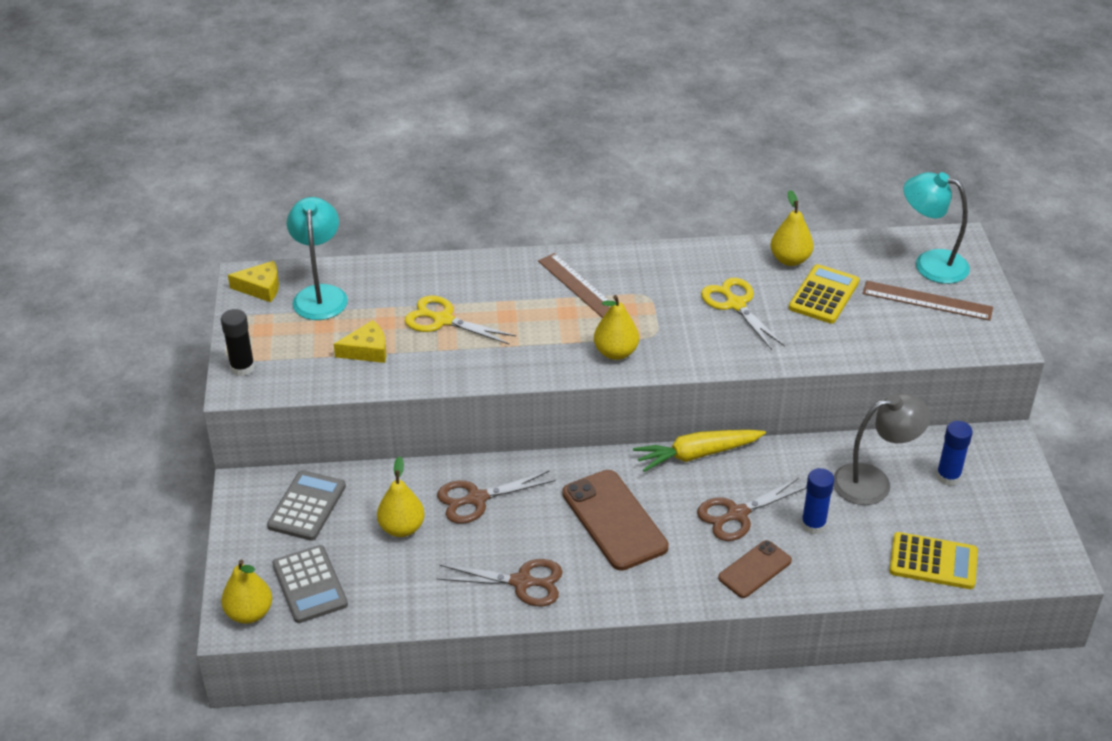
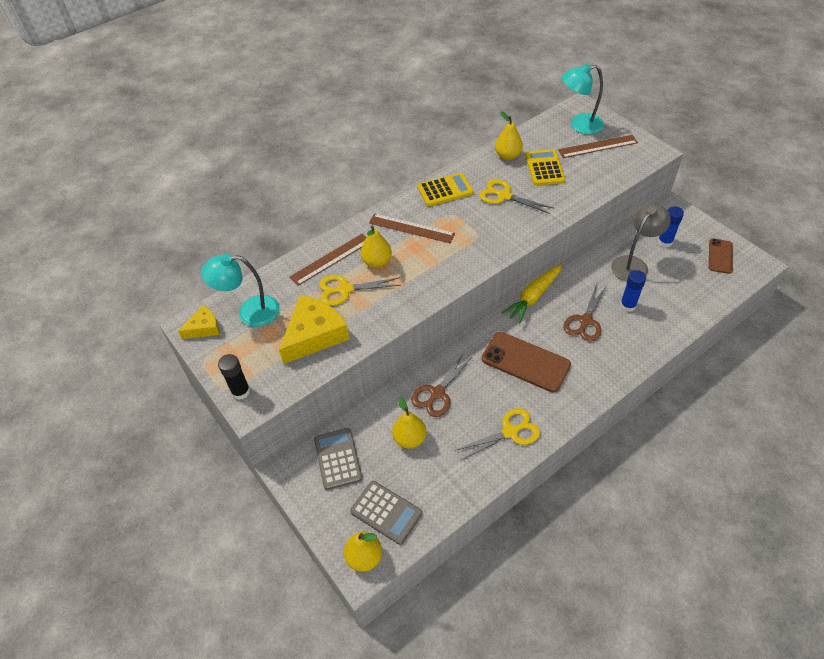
camera: 30 degrees left, 10 degrees up
(320, 295) = (250, 312): turquoise lamp -> turquoise lamp turned 60 degrees counterclockwise
(367, 350) = (314, 335): yellow cheese -> yellow cheese, size x1.82
(457, 280) = (331, 259): none -> brown ruler
(521, 582) = (510, 432): brown scissors -> yellow scissors
(615, 352) = (466, 258): yellow pear -> yellow pear (377, 262)
(755, 569) = (623, 349): brown phone -> brown phone (720, 256)
(933, 561) = (701, 293): yellow calculator -> yellow calculator (445, 190)

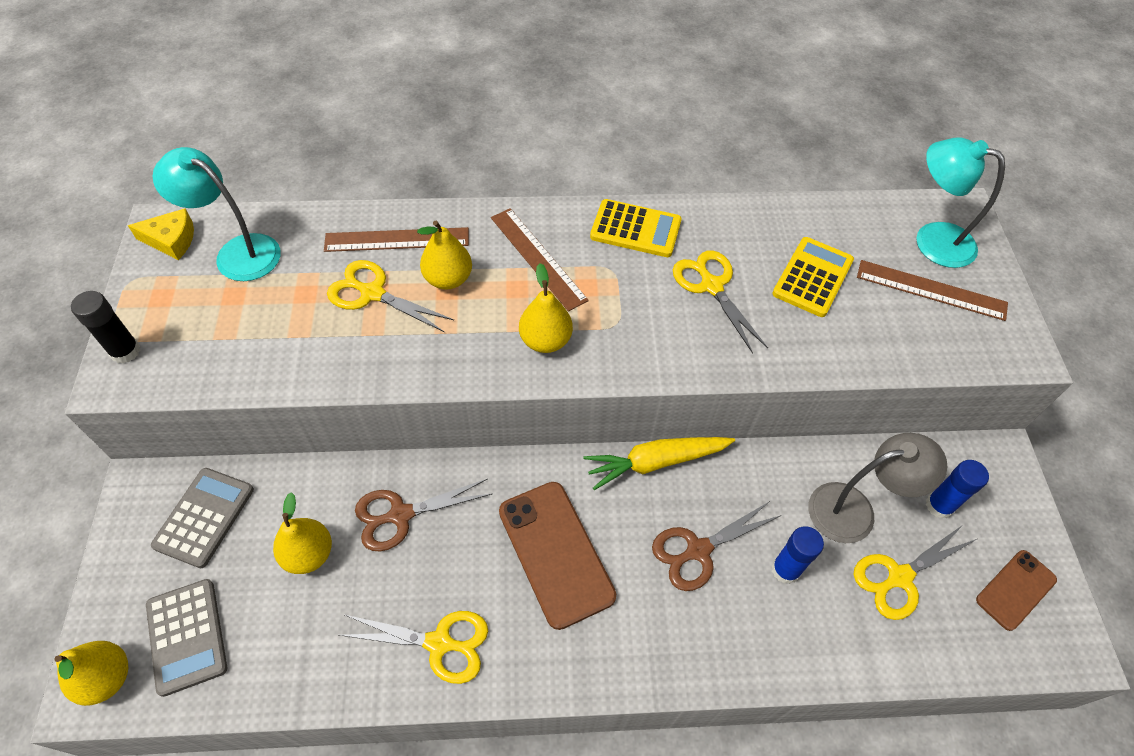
camera: 30 degrees right, 5 degrees up
(314, 335) = (277, 332): yellow cheese -> none
(508, 156) = (774, 228): yellow pear -> yellow pear (545, 340)
(674, 279) = (899, 577): none -> yellow scissors

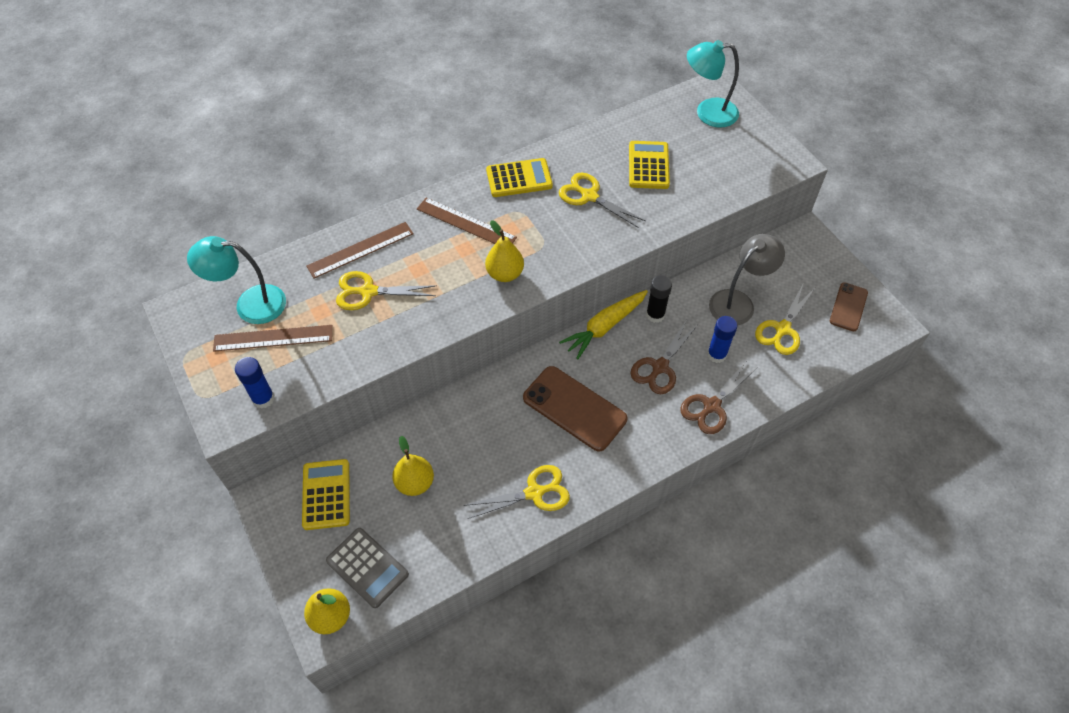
camera: 25 degrees left, 0 degrees up
(125, 351) = (219, 402): black glue stick -> black glue stick (655, 315)
(171, 240) = (193, 316): yellow cheese -> none
(204, 517) = (326, 494): grey calculator -> yellow calculator
(401, 515) = (460, 432): brown scissors -> brown scissors (711, 406)
(448, 279) = (414, 261): yellow pear -> none
(931, 290) = (723, 145): brown ruler -> brown ruler (273, 338)
(939, 505) = (785, 278): blue glue stick -> blue glue stick (263, 398)

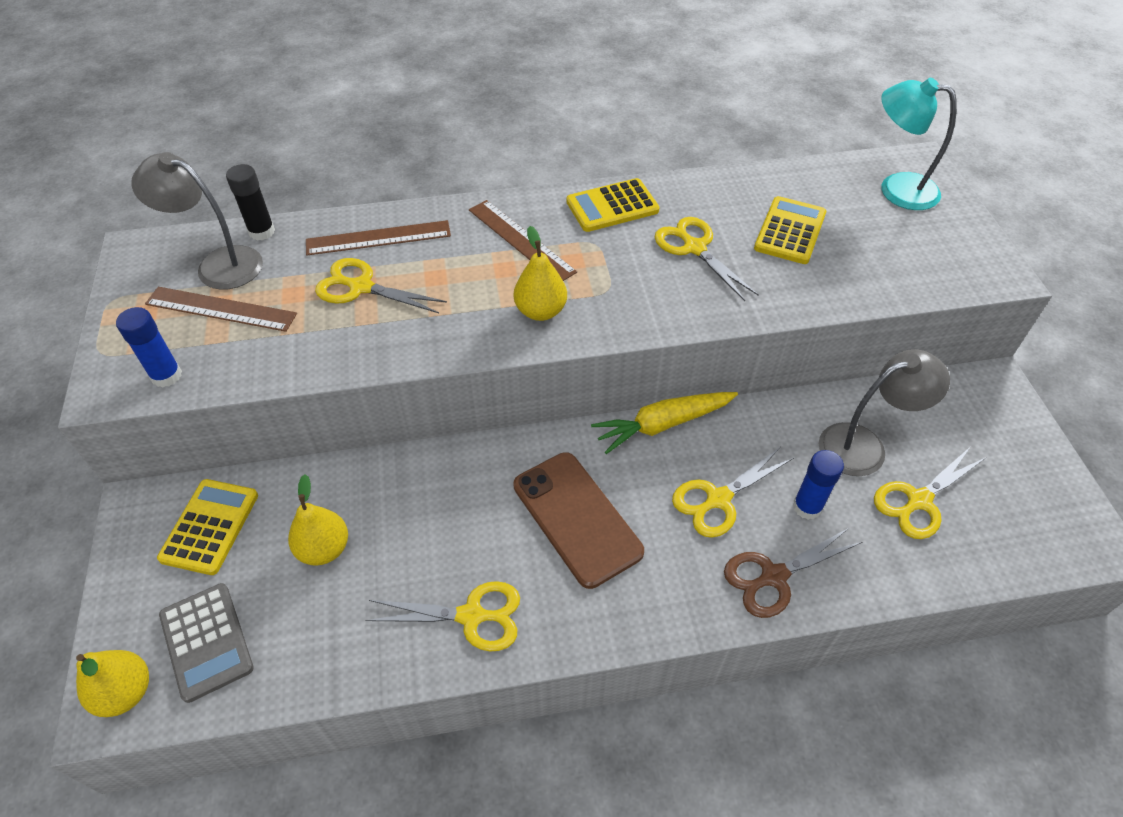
camera: 20 degrees right, 5 degrees down
(250, 304) = (218, 264): turquoise lamp -> grey lamp
(519, 178) = (612, 206): yellow calculator -> yellow calculator turned 150 degrees clockwise
(655, 315) = (738, 428): black glue stick -> black glue stick (262, 232)
(660, 367) = (718, 499): brown scissors -> yellow scissors
(848, 307) = (1032, 499): brown phone -> none

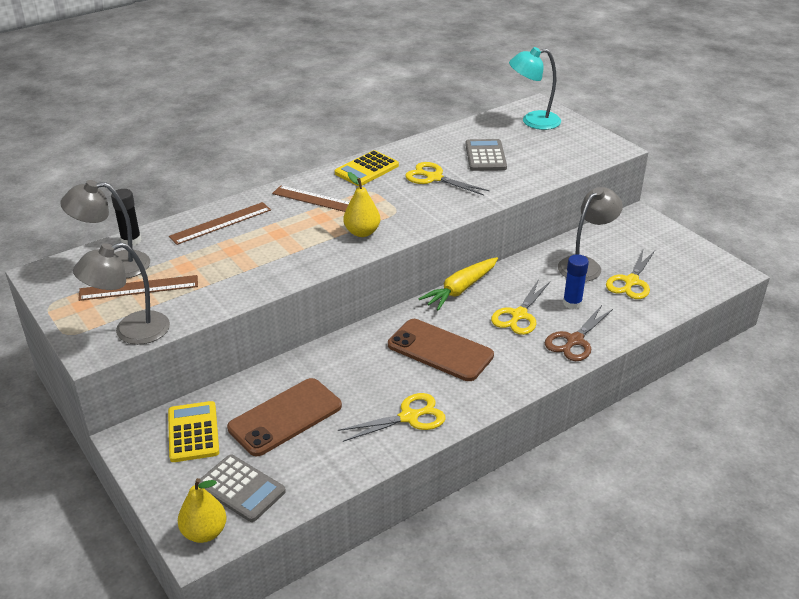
camera: 25 degrees left, 15 degrees down
(166, 375) = (131, 331): blue glue stick -> grey lamp
(324, 549) = (285, 417): yellow pear -> brown phone
(361, 287) = (231, 251): yellow scissors -> none
(790, 231) = (485, 156): yellow calculator -> grey calculator

